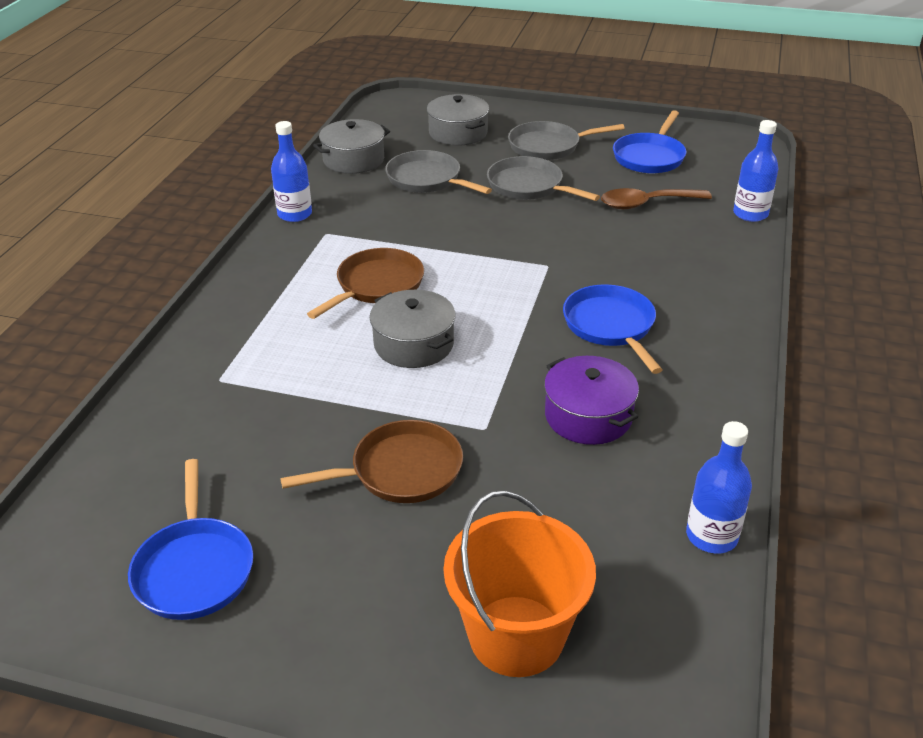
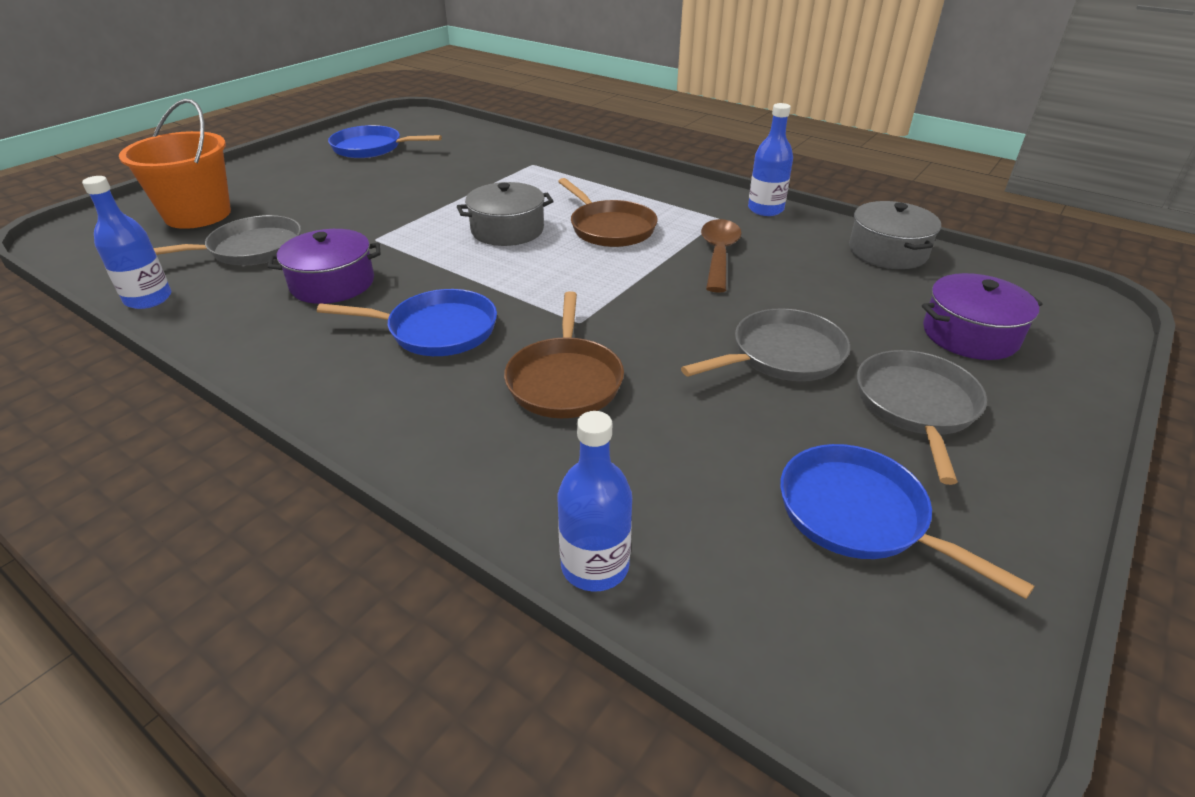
camera: 110 degrees right, 0 degrees up
(400, 471) = (371, 204): brown pan -> brown pan (565, 380)
(427, 179) = (823, 287): grey pan -> grey pan (250, 249)
(458, 133) = (970, 335): grey pot -> purple pot
(646, 204) = (687, 449): brown spoon -> brown spoon (718, 254)

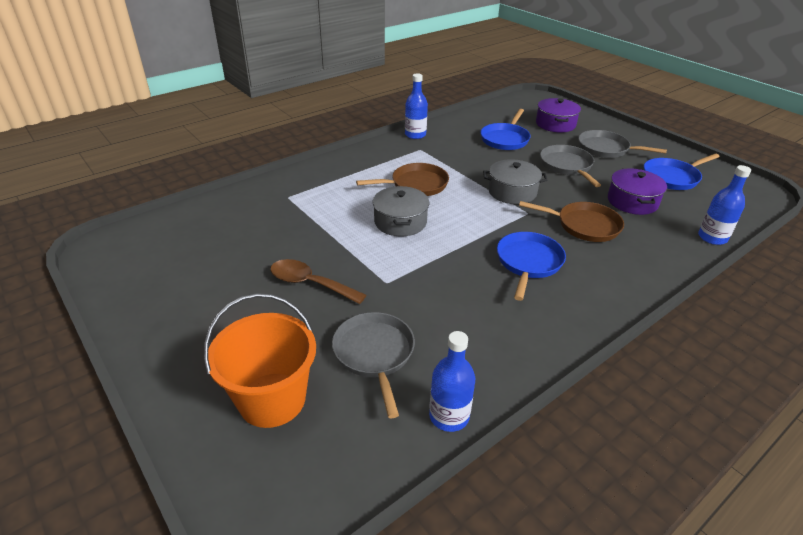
camera: 75 degrees left, 0 degrees up
(332, 283) = (454, 305): purple pot -> purple pot (632, 201)
(371, 148) = (176, 276): blue pan -> blue pan (505, 139)
(718, 254) = (464, 159): brown spoon -> brown spoon (310, 283)
(887, 252) = (478, 119): grey pot -> grey pot (512, 192)

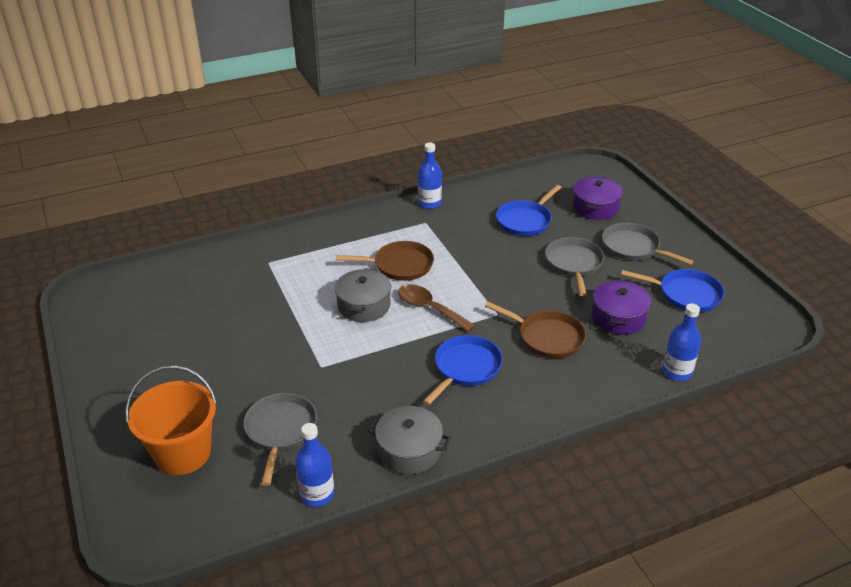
camera: 15 degrees right, 0 degrees up
(310, 283) = (253, 356): brown spoon -> brown spoon (429, 308)
(512, 192) = (495, 287): grey pot -> grey pot (409, 450)
(672, 177) = (685, 294): blue pan -> blue pan turned 150 degrees counterclockwise

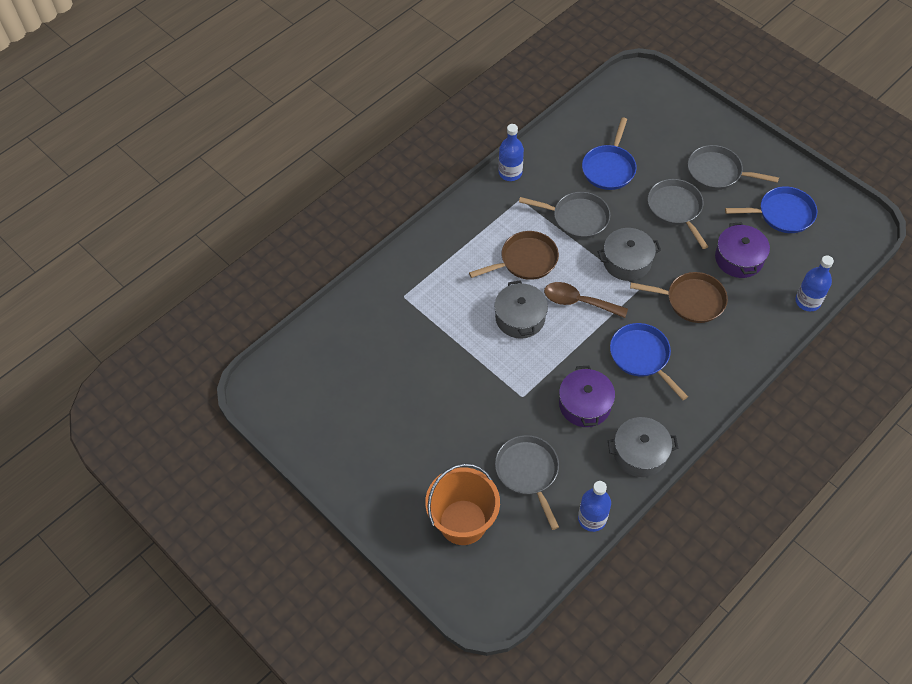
camera: 20 degrees left, 20 degrees up
(465, 368) = (642, 356): blue pan -> blue pan turned 45 degrees counterclockwise
(470, 247) = (577, 218): none -> grey pan
(498, 290) = (627, 261): none -> grey pot
(595, 207) = (663, 131): purple pot -> purple pot (585, 404)

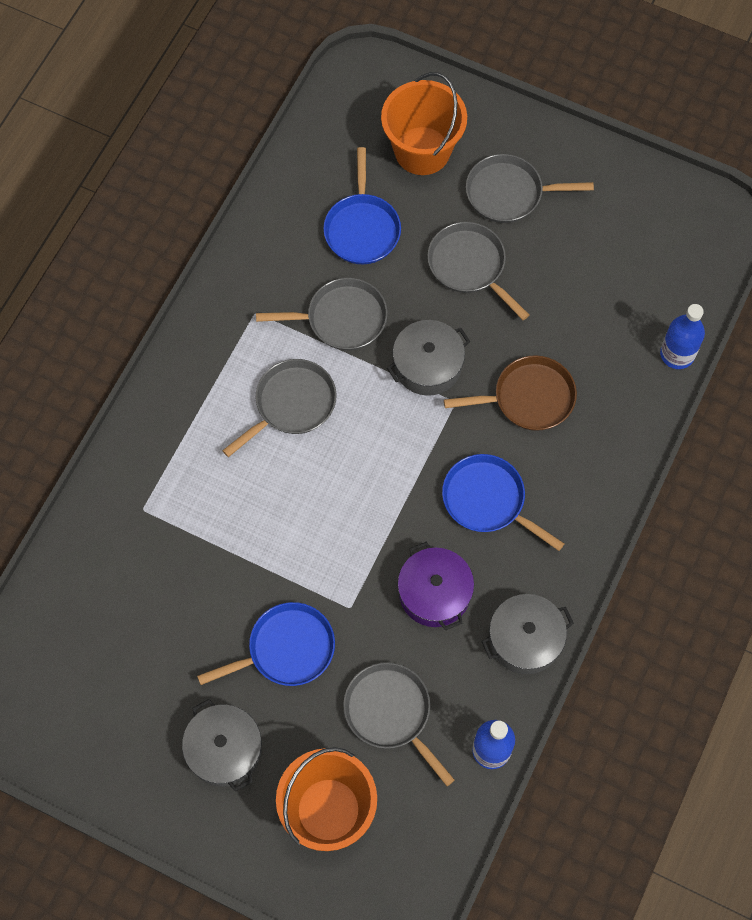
camera: 20 degrees left, 10 degrees up
(510, 173) = (229, 275): blue bottle -> none
(520, 318) = (311, 493): grey pot -> grey pot (224, 750)
(525, 260) = (291, 404): brown pan -> grey pan
(578, 302) = (381, 445): brown spoon -> none
(665, 132) = (422, 151): none -> orange bucket
(739, 258) = (572, 317): purple pot -> none
(782, 214) = (610, 233): blue pan -> blue pan (286, 649)

